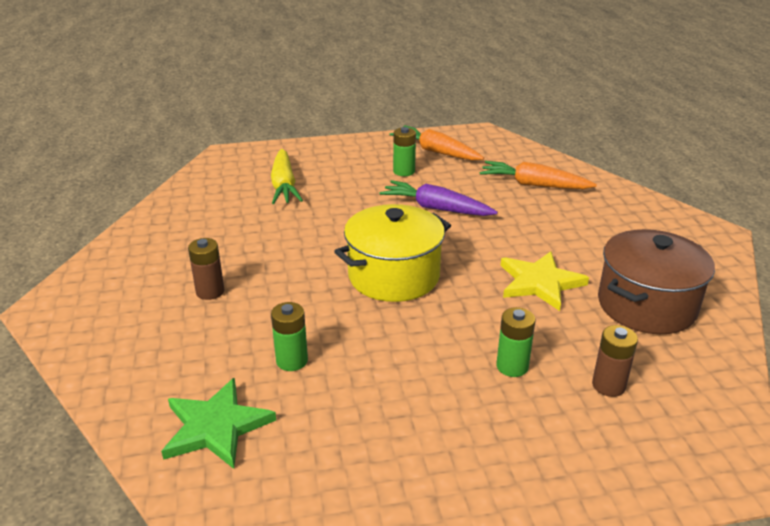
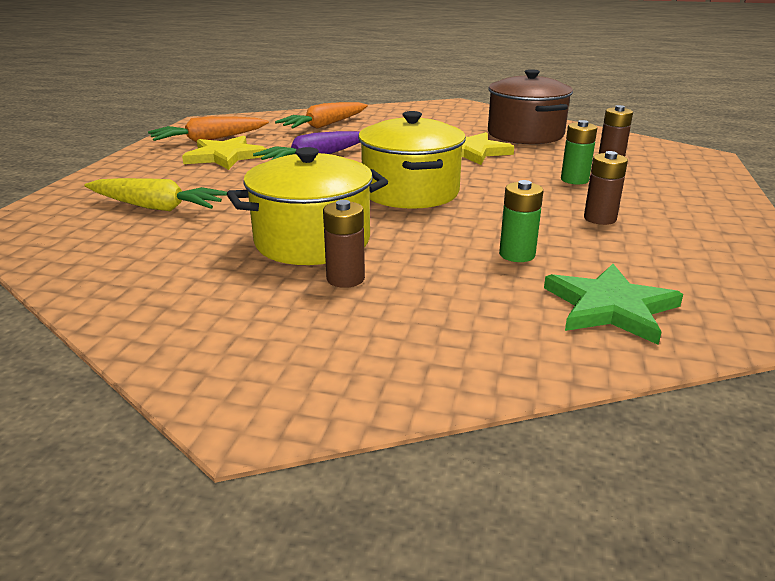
camera: 65 degrees left, 5 degrees down
(263, 261) = (312, 241): none -> yellow pot
(404, 171) = (225, 156): green battery -> yellow star
(408, 399) = (600, 218): none -> brown battery

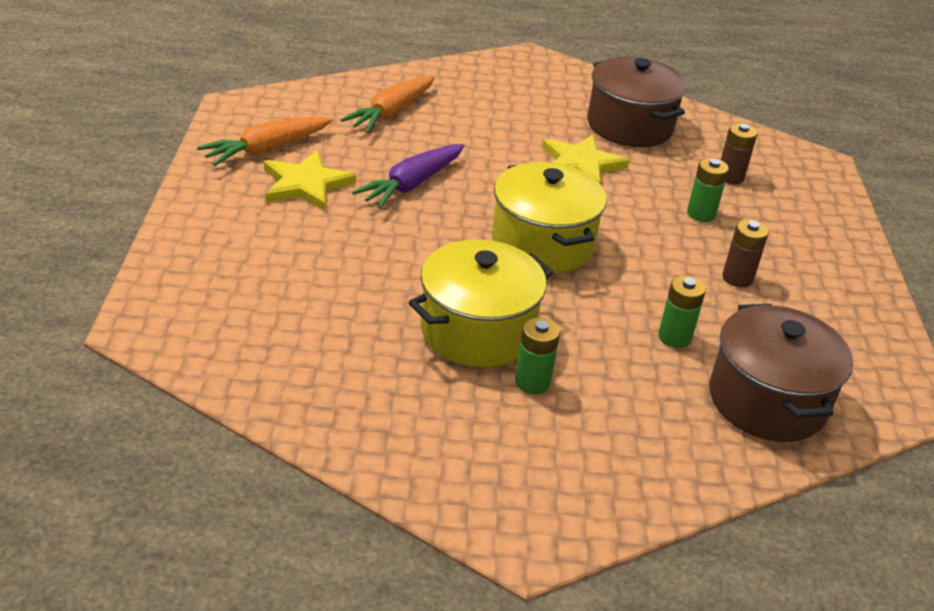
camera: 15 degrees left, 10 degrees up
(157, 207) = (286, 285): yellow carrot -> none
(345, 279) = (532, 382): brown battery -> green battery
(610, 307) = (767, 400): green star -> brown pot

